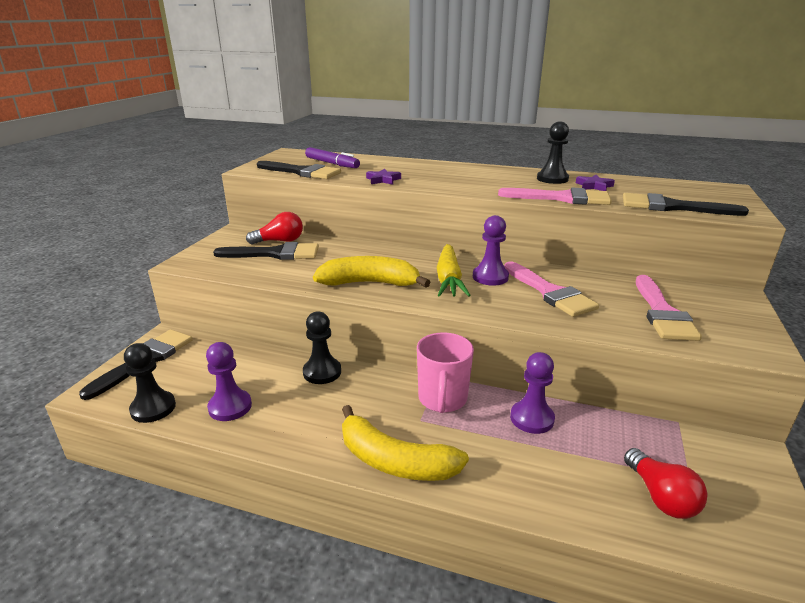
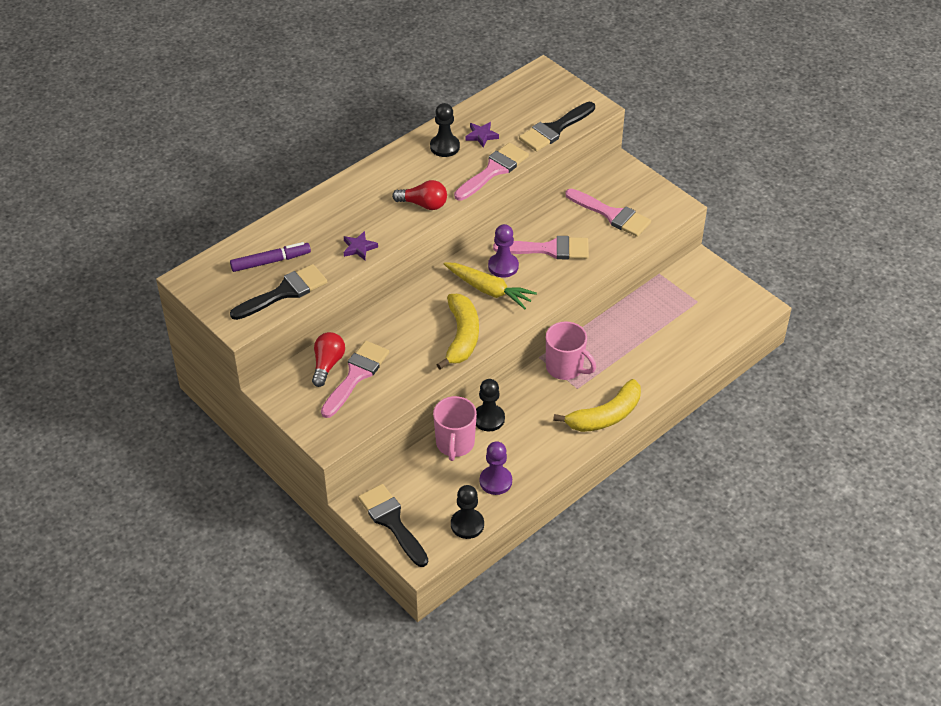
camera: 60 degrees left, 20 degrees up
(272, 363) = (455, 444): none -> pink mug
(275, 254) = (356, 375): black brush -> pink brush
(370, 283) = (461, 336): yellow banana -> yellow banana turned 150 degrees clockwise
(532, 418) = (612, 335): purple pawn -> none
(660, 496) = (701, 321): red light bulb -> red light bulb (423, 204)

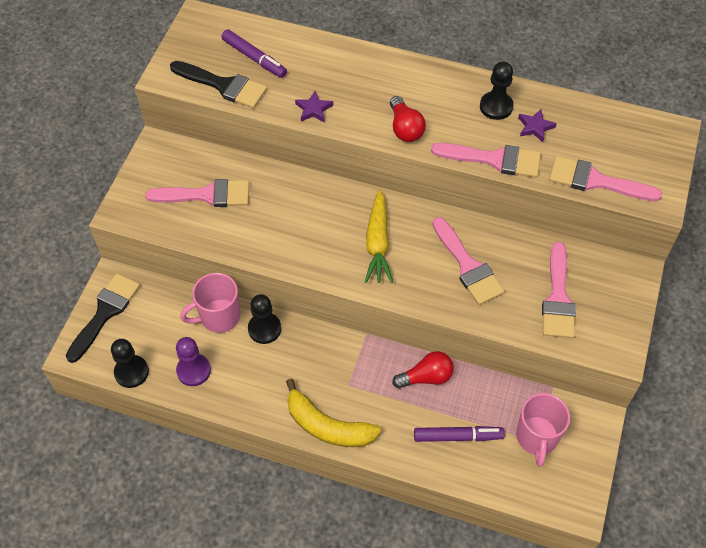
camera: 60 degrees right, 10 degrees up
(327, 364) = (207, 168): red light bulb -> red light bulb (426, 377)
(461, 336) = (304, 250): yellow banana -> none
(503, 266) = (417, 239): purple pawn -> none
(554, 129) = (595, 181): black brush -> pink brush
(565, 368) = (367, 362): pink mug -> pink mug (536, 437)
(665, 344) = (458, 437): none -> purple marker

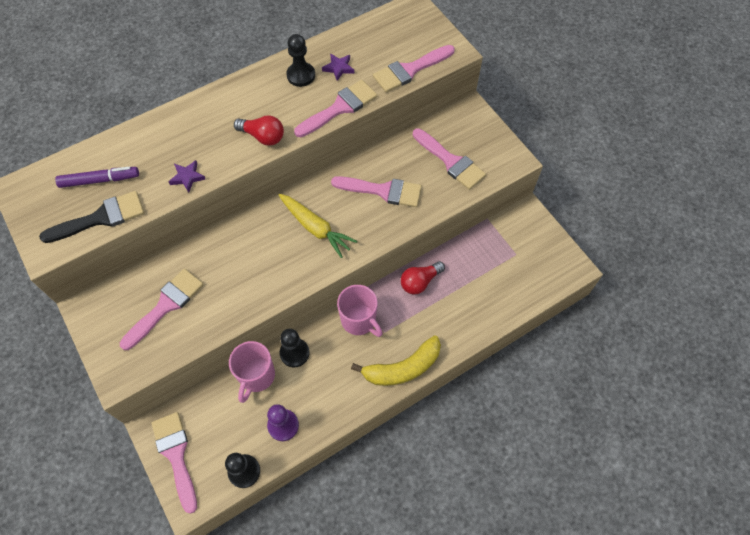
camera: 50 degrees left, 5 degrees up
(105, 313) = (176, 455): black brush -> pink brush
(426, 377) = (420, 282): red light bulb -> red light bulb turned 150 degrees counterclockwise
(458, 437) = (476, 296): purple marker -> none
(536, 437) = (512, 253): pink mug -> pink mug (359, 320)

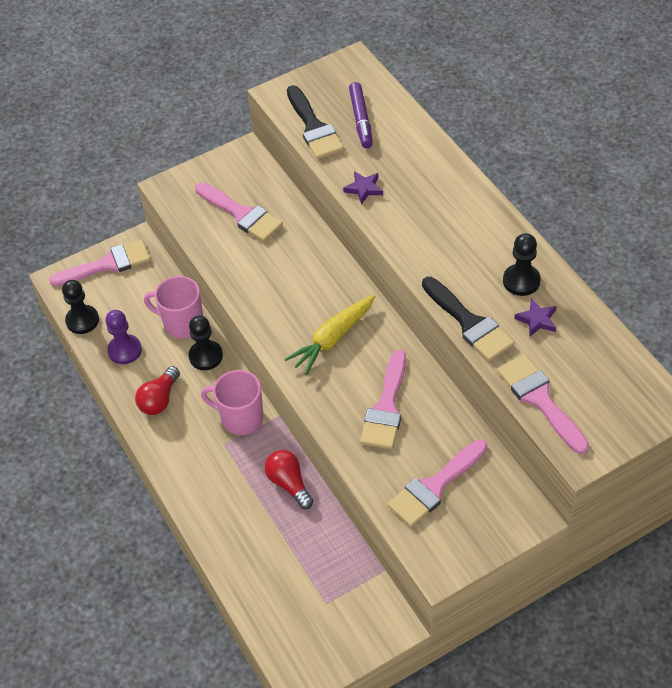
camera: 95 degrees right, 10 degrees down
(263, 136) = (422, 250): red light bulb -> red light bulb (159, 399)
(340, 108) = (469, 323): pink brush -> black brush
(359, 320) = (240, 418): pink mug -> pink mug turned 60 degrees clockwise
(402, 368) = (176, 463): yellow banana -> none

